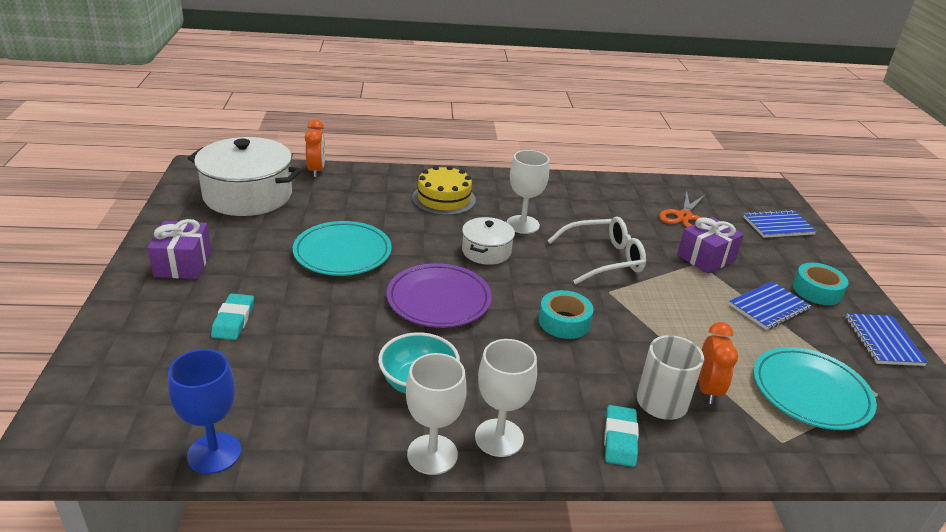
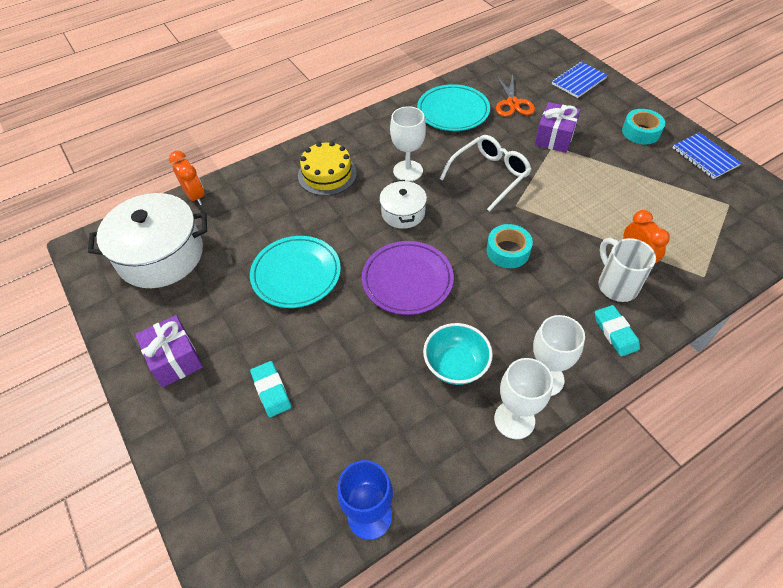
camera: 25 degrees left, 20 degrees up
(768, 307) = (623, 164): blue notebook -> none
(810, 392) = (693, 225): turquoise plate -> turquoise plate (453, 111)

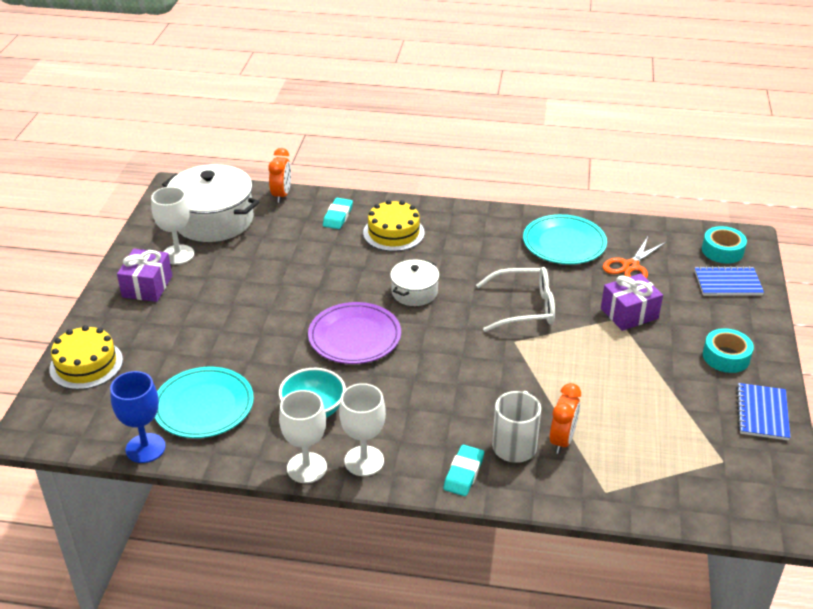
camera: 40 degrees right, 15 degrees down
(210, 481) = (86, 364): none -> yellow cake
(271, 390) = (179, 342): turquoise eraser -> turquoise eraser (338, 216)
(296, 274) = (283, 285): turquoise plate -> turquoise plate (204, 406)
(408, 171) = (460, 266): white goblet -> white goblet (178, 254)
(508, 251) = (459, 367): turquoise tape -> turquoise tape (722, 251)

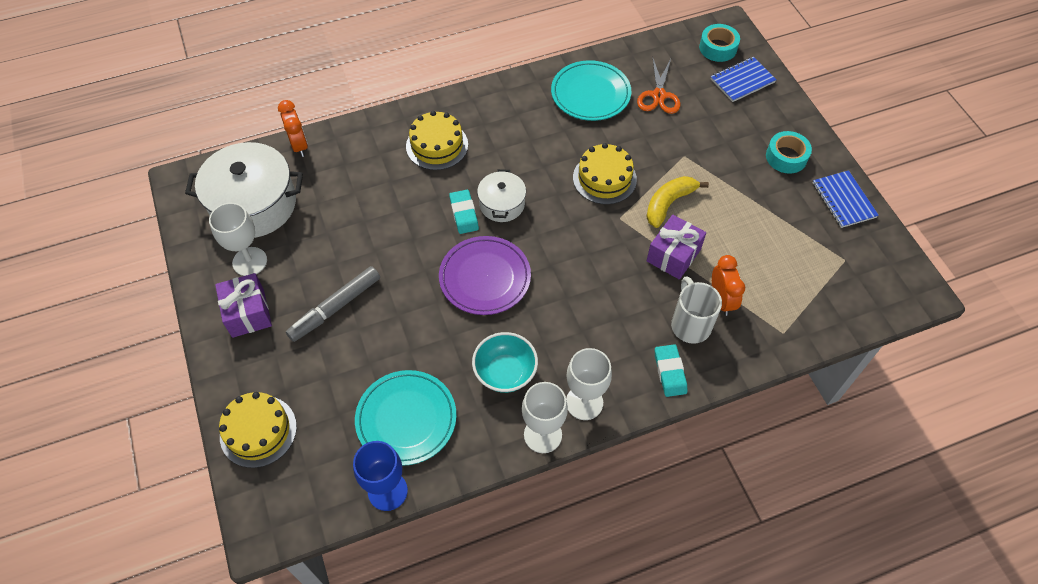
camera: 30 degrees left, 20 degrees up
(215, 309) = (335, 308): none -> grey marker
(338, 216) = (372, 148): turquoise eraser -> turquoise eraser (464, 214)
(525, 307) = (604, 178): white glasses -> yellow cake
(571, 348) = (669, 204): none -> yellow banana
(629, 313) = (689, 146): purple gift -> purple gift (673, 255)

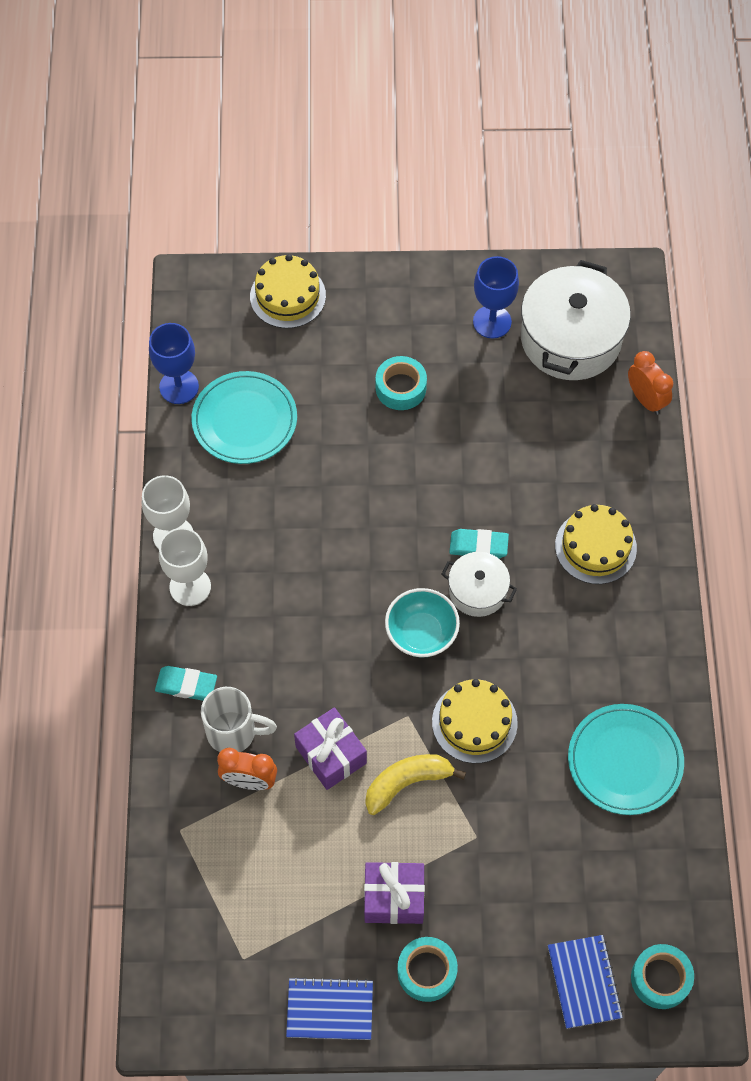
camera: 110 degrees right, 5 degrees up
(248, 313) = (426, 309): purple gift -> purple gift (394, 898)
(250, 261) = (492, 322): white goblet -> blue goblet
(299, 145) = (646, 399): orange clock -> orange clock turned 120 degrees counterclockwise
(335, 308) = (401, 388): grey marker -> turquoise tape
(485, 278) = (381, 541): purple plate -> none
(505, 372) = (256, 524): turquoise bowl -> turquoise bowl (421, 633)
(659, 95) = (593, 851): orange scissors -> none
(669, 204) = (407, 783): yellow banana -> yellow banana turned 90 degrees counterclockwise

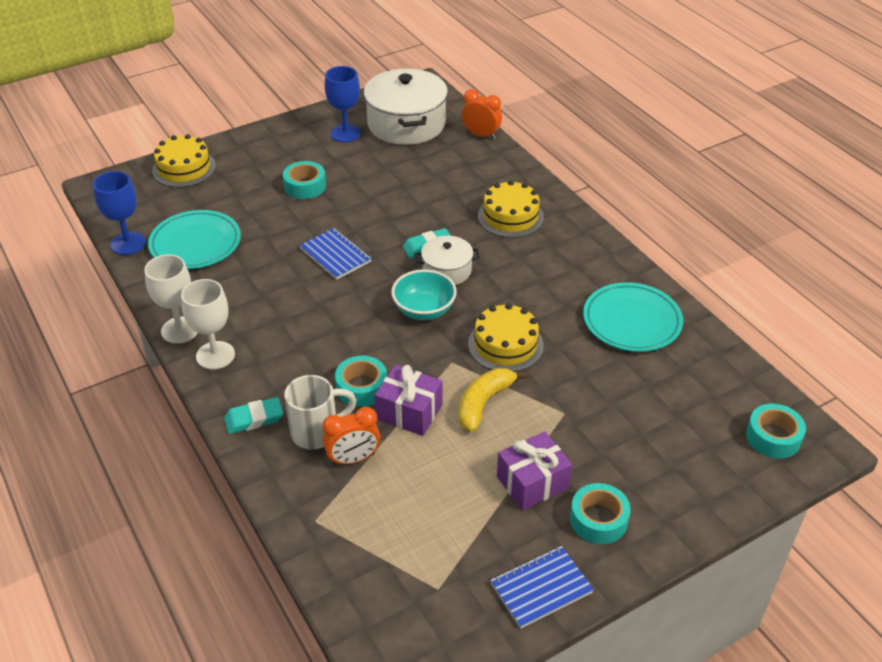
camera: 30 degrees left, 20 degrees down
(304, 701) = (361, 387): none -> turquoise tape
(584, 982) = (722, 466): blue notebook -> blue notebook (335, 255)

